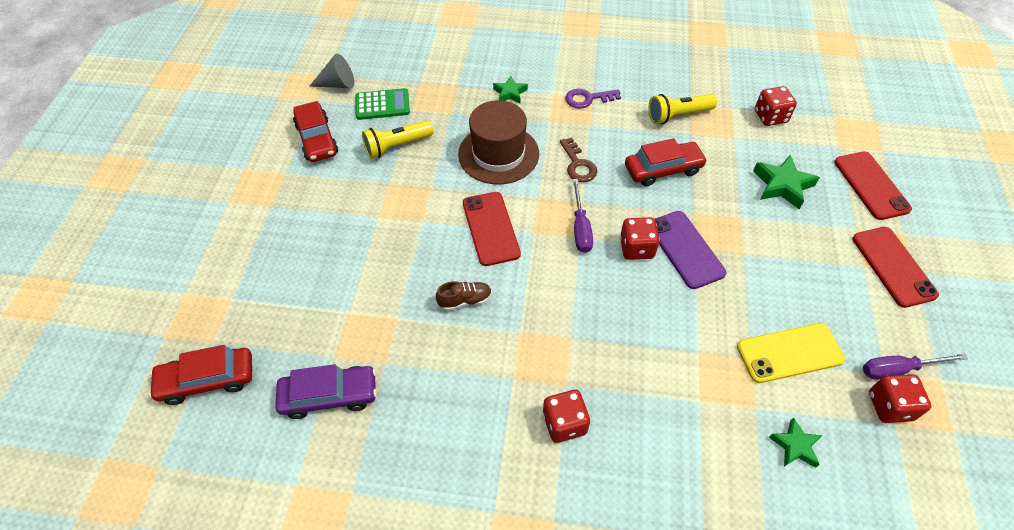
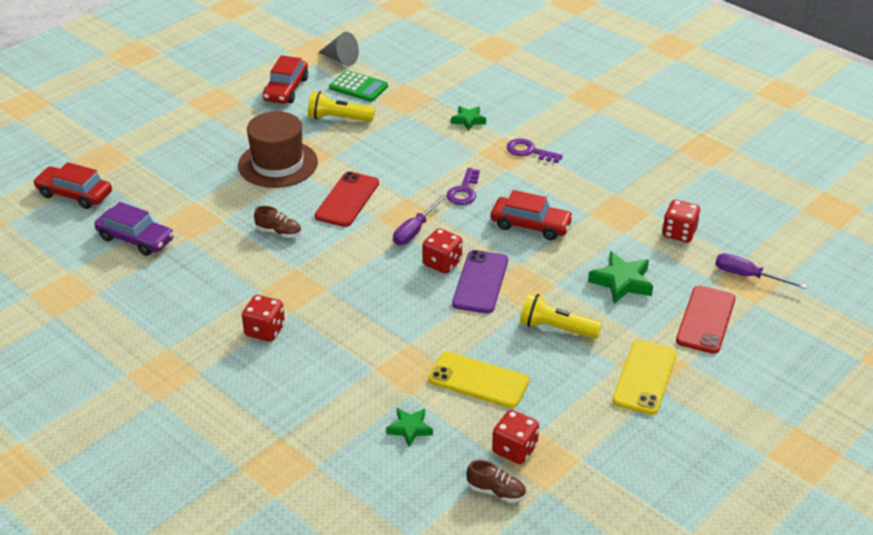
camera: 35 degrees right, 15 degrees down
(498, 154) = (409, 157): brown hat -> brown hat (278, 164)
(578, 164) = (464, 191): brown key -> purple key
(678, 115) = (594, 196): yellow flashlight -> yellow flashlight (556, 328)
(893, 266) = (645, 377): red phone -> yellow phone
(898, 369) = (553, 435): purple screwdriver -> purple screwdriver (747, 276)
(925, 462) = (496, 491): none -> brown shoe

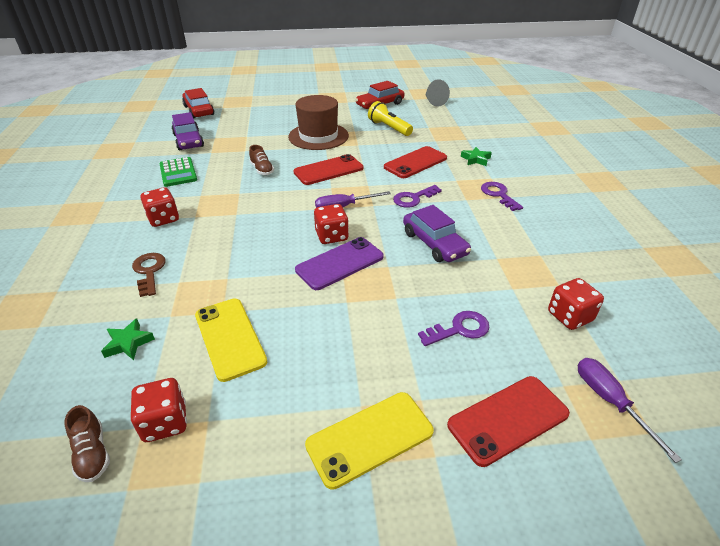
camera: 40 degrees right, 0 degrees up
(334, 377) = (149, 271): none -> brown key
(358, 87) = (425, 117): green calculator -> green calculator (178, 172)
(418, 150) = (415, 163): none -> red phone
(530, 225) = (434, 243): red car -> purple car
(556, 328) = (349, 334): yellow flashlight -> none
(622, 282) = (459, 329): green star -> purple key

